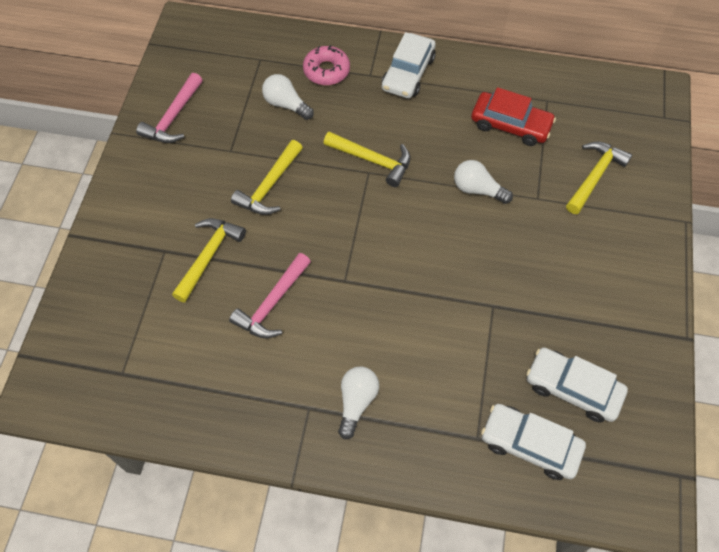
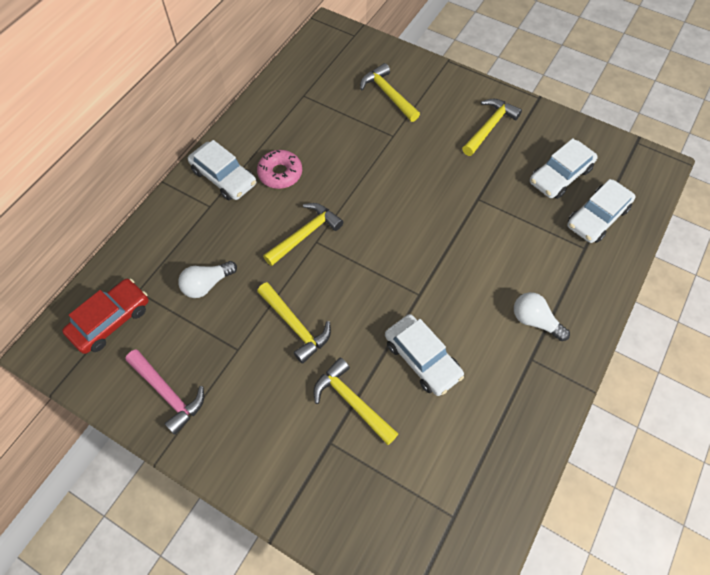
camera: 70 degrees left, 0 degrees up
(273, 303) = (422, 359): pink hammer -> white car
(326, 71) = (185, 239): pink donut -> pink donut (280, 173)
(477, 189) = (368, 170): white light bulb -> none
(510, 125) = (315, 127): red car -> red car (111, 320)
(605, 292) = (489, 127): none -> yellow hammer

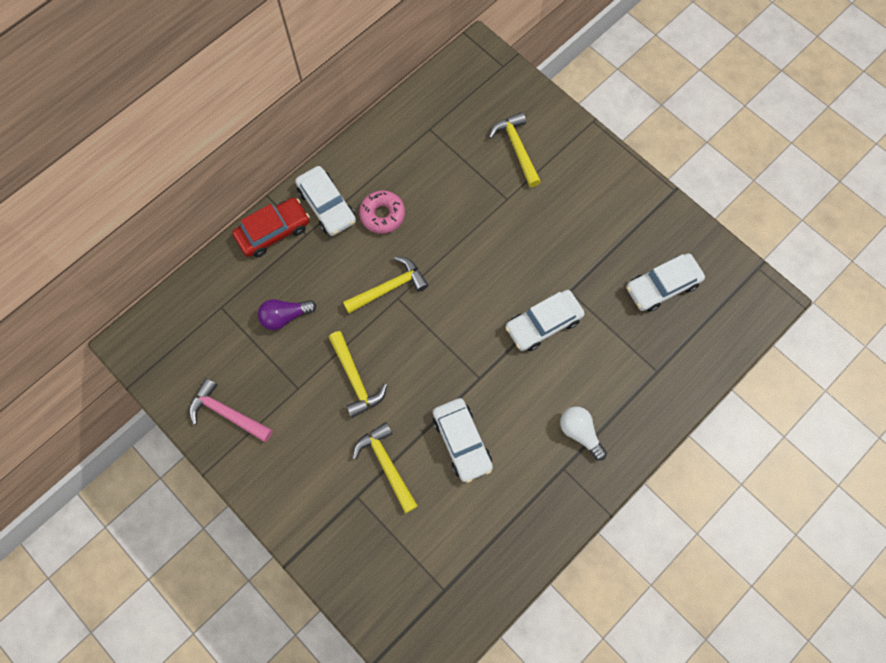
camera: 15 degrees right, 10 degrees up
(111, 320) = (191, 330): red car -> red car (273, 231)
(168, 393) = (227, 413): pink hammer -> pink hammer turned 150 degrees clockwise
(207, 284) = (285, 316): white light bulb -> purple light bulb
(489, 127) = (609, 212): yellow hammer -> none
(597, 217) = (682, 341): white car -> white car (543, 323)

